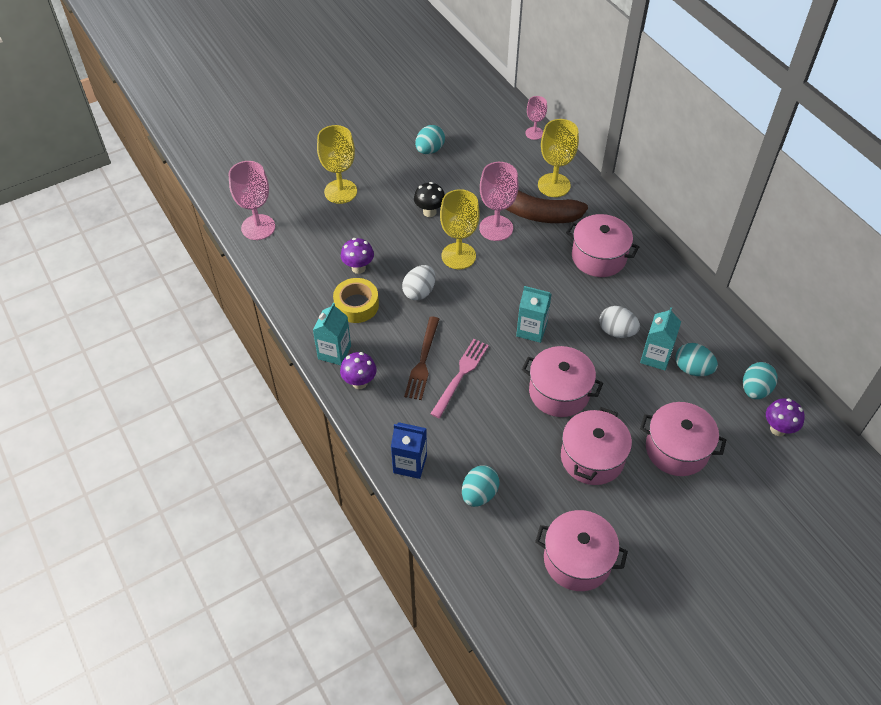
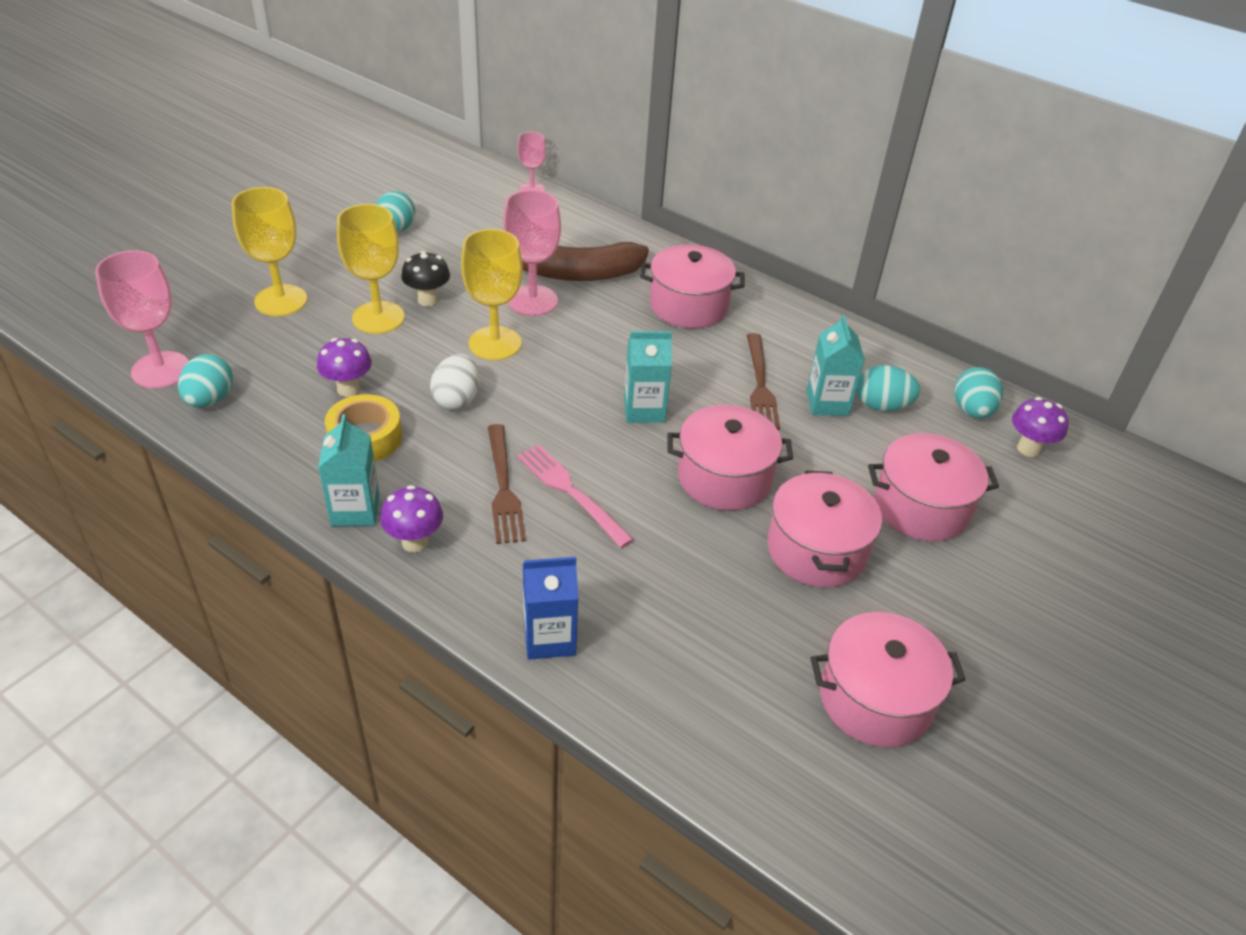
camera: 25 degrees left, 10 degrees down
(460, 375) = (570, 492): pink fork -> pink fork turned 45 degrees counterclockwise
(479, 494) = (680, 649): turquoise egg -> turquoise egg (210, 400)
(554, 185) = (587, 239): yellow goblet -> yellow goblet (378, 318)
(617, 331) = (760, 385): white egg -> brown fork

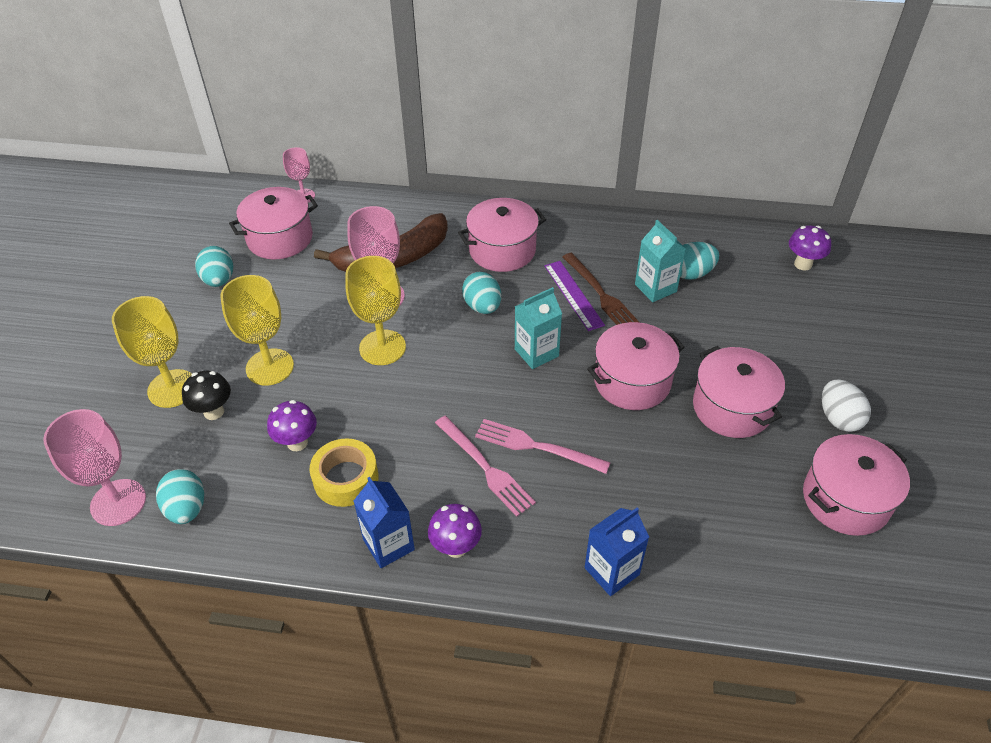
camera: 25 degrees left, 5 degrees up
(355, 510) = (388, 544): turquoise carton -> blue carton
(428, 300) = (298, 333): black mushroom -> black mushroom (214, 412)
(457, 399) = (391, 410): white egg -> white egg (839, 418)
(503, 488) = (485, 468): brown fork -> pink fork
(729, 374) = (573, 295): none -> purple ruler
(921, 507) = (771, 341): pink pot -> pink pot (280, 238)
(972, 410) = (749, 251): turquoise egg -> turquoise egg (482, 306)

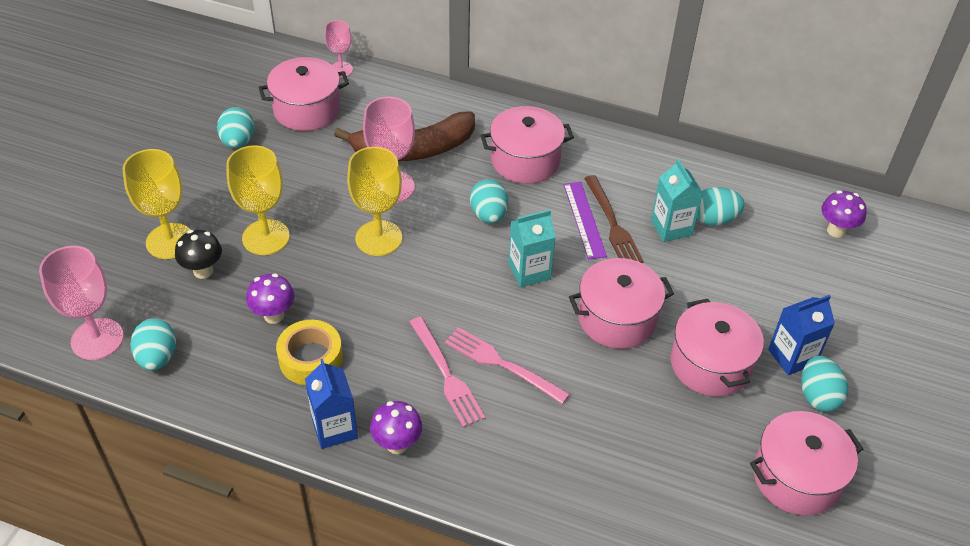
camera: 10 degrees right, 0 degrees up
(612, 571) = (539, 497): blue carton -> blue carton (792, 356)
(839, 418) = (818, 396): white egg -> turquoise egg

